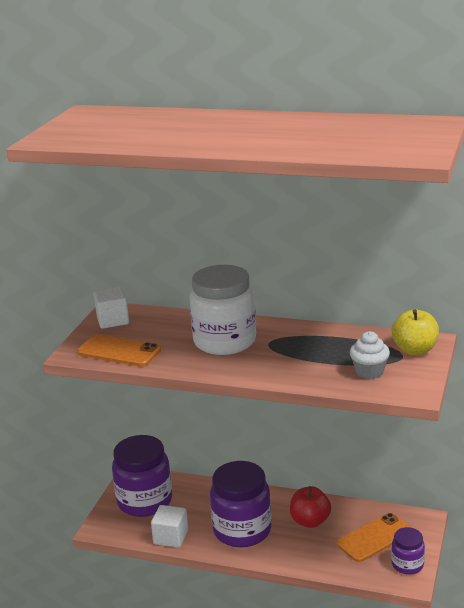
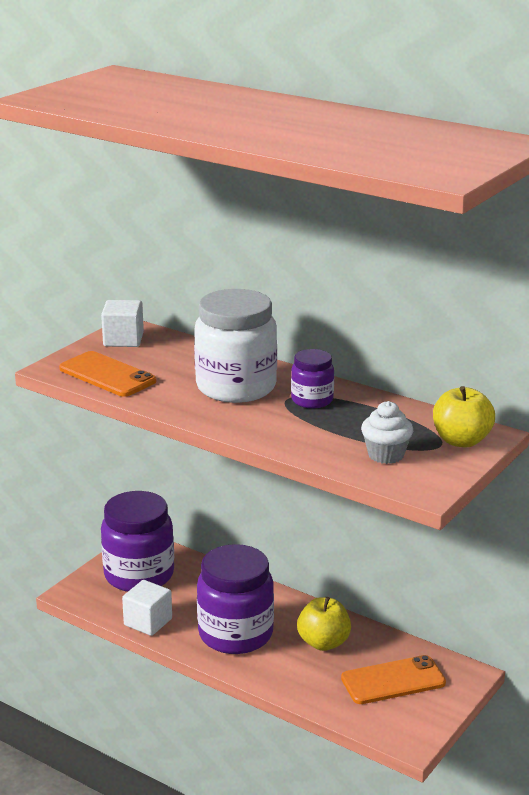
camera: 15 degrees right, 0 degrees up
(310, 521) = (323, 643): red apple -> yellow apple
(407, 565) = (417, 722): purple jar -> purple jar (312, 400)

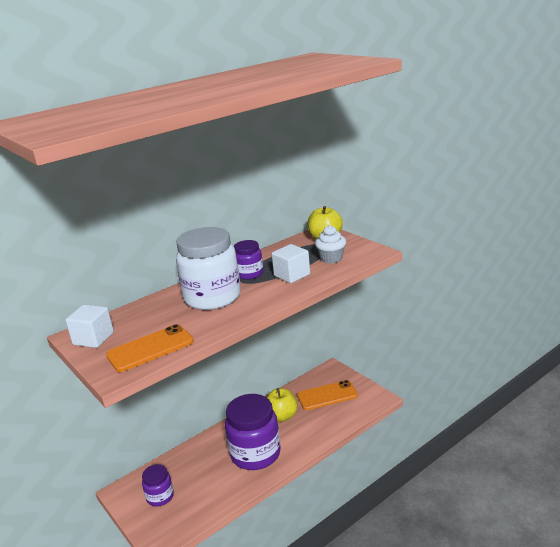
camera: 70 degrees left, 0 degrees up
(139, 575) = (160, 497): purple jar -> purple jar, size x0.51
(148, 622) = (220, 498): white cube -> white cube (292, 275)
(393, 680) = (327, 395): orange phone -> orange phone turned 75 degrees clockwise

